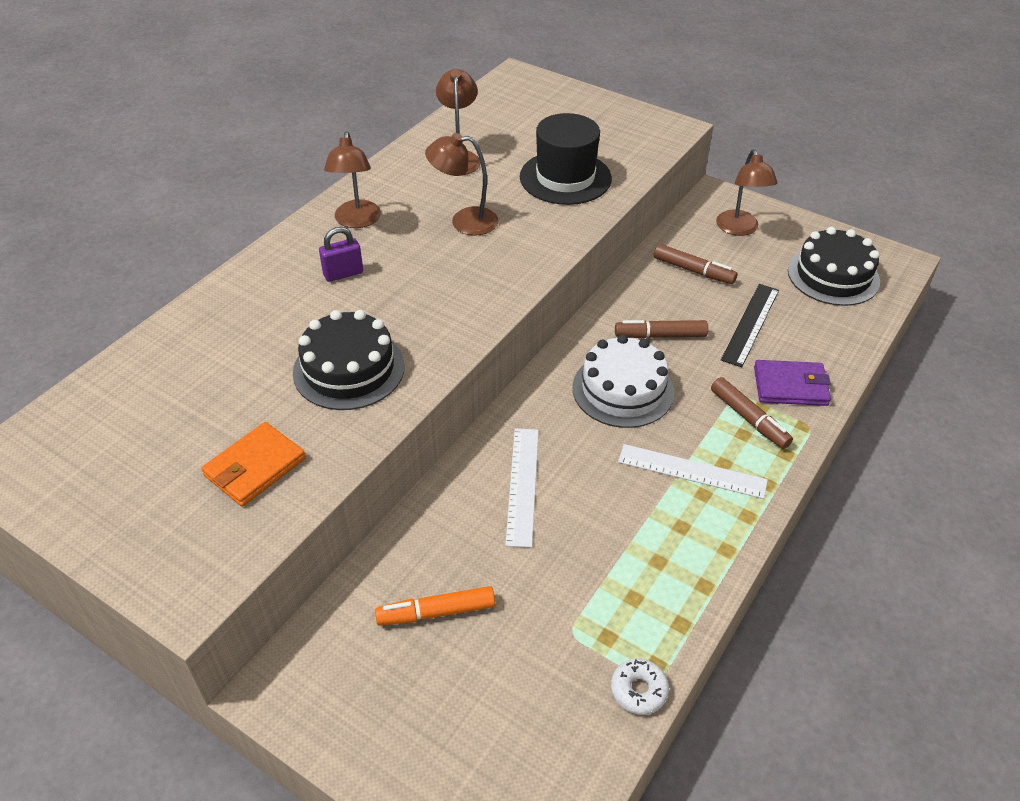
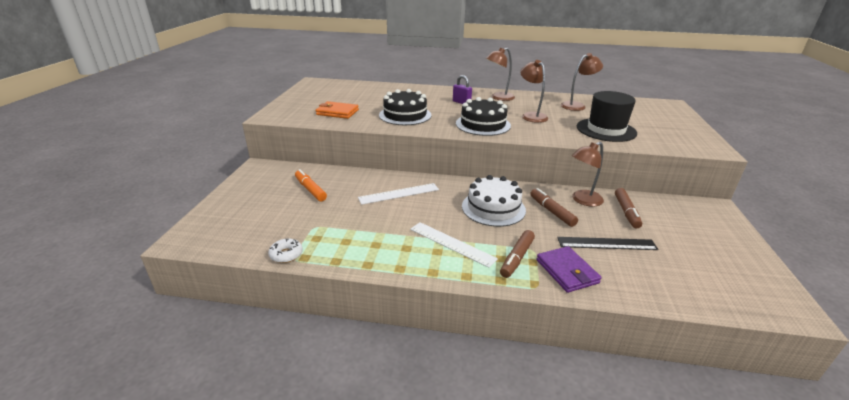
camera: 65 degrees right, 15 degrees down
(692, 471) = (452, 243): white ruler -> white ruler turned 45 degrees counterclockwise
(739, 229) = (696, 222): brown lamp -> brown lamp (582, 200)
(833, 276) = (714, 274): black cake -> black cake (483, 124)

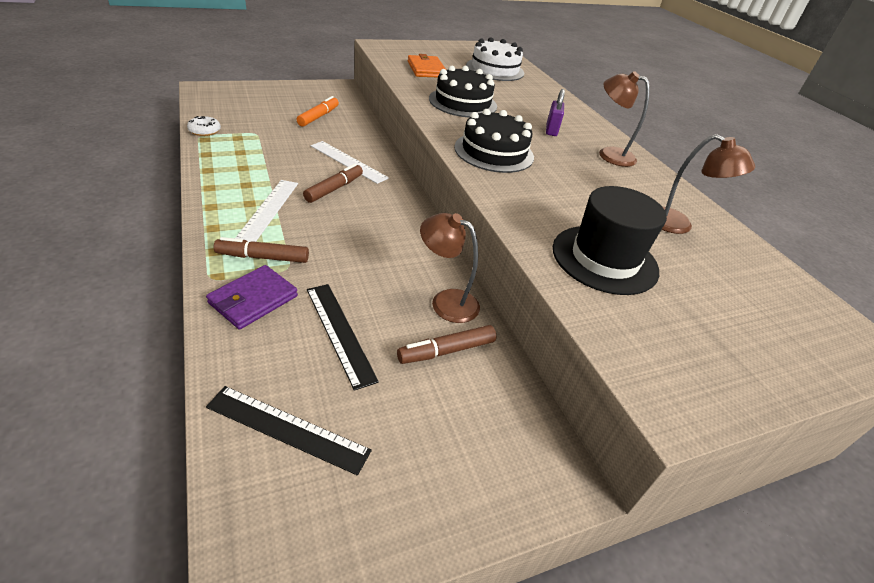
camera: 55 degrees right, 10 degrees up
(493, 208) = (364, 226): white cake -> white cake (495, 69)
(531, 116) = (574, 185): brown lamp -> none
(551, 211) = (391, 274): brown marker -> brown marker (334, 189)
(689, 280) = (287, 429): none -> black ruler

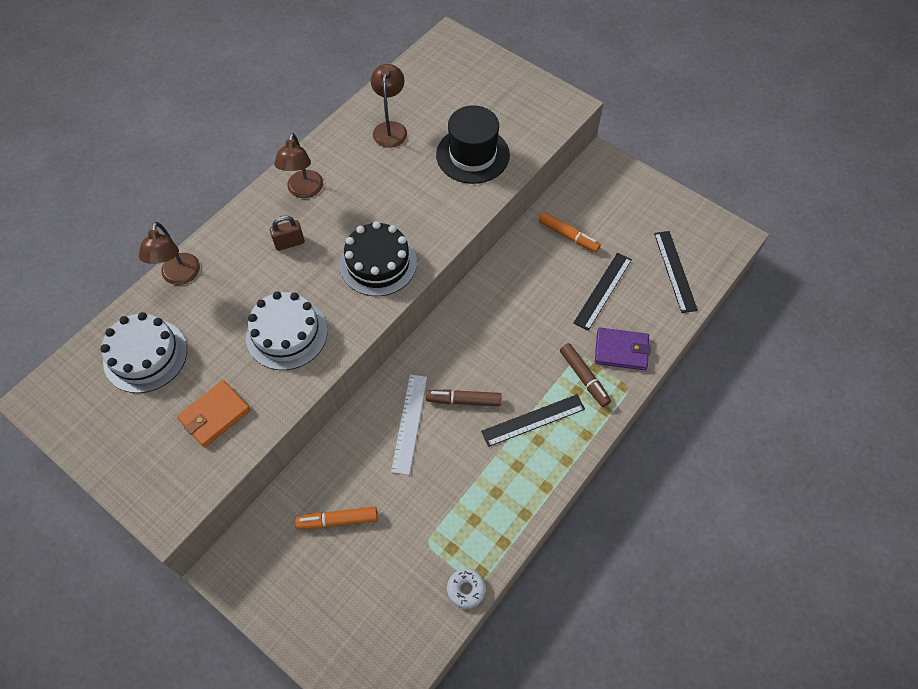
camera: 115 degrees left, 20 degrees up
(269, 209) = (533, 420): white ruler -> black ruler
(446, 301) = (529, 255): brown lamp -> brown lamp (179, 276)
(446, 351) = (568, 236): brown marker -> orange marker
(463, 102) = (286, 334): black cake -> white cake
(551, 130) = (289, 243): purple padlock -> brown padlock

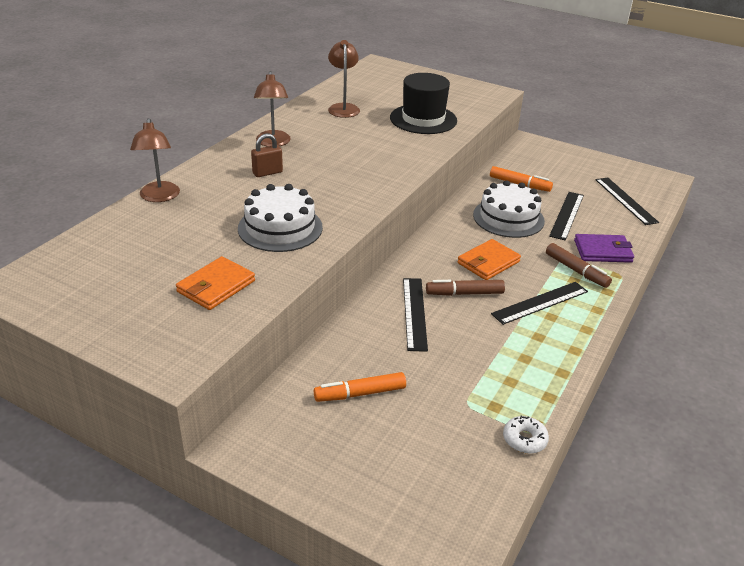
camera: 10 degrees left, 25 degrees down
(145, 355) = (131, 249): white cake -> white cake (508, 218)
(378, 263) = (358, 181): black cake -> none
(409, 423) = (414, 313): white ruler -> black ruler
(499, 358) = (488, 262): none -> orange wallet

